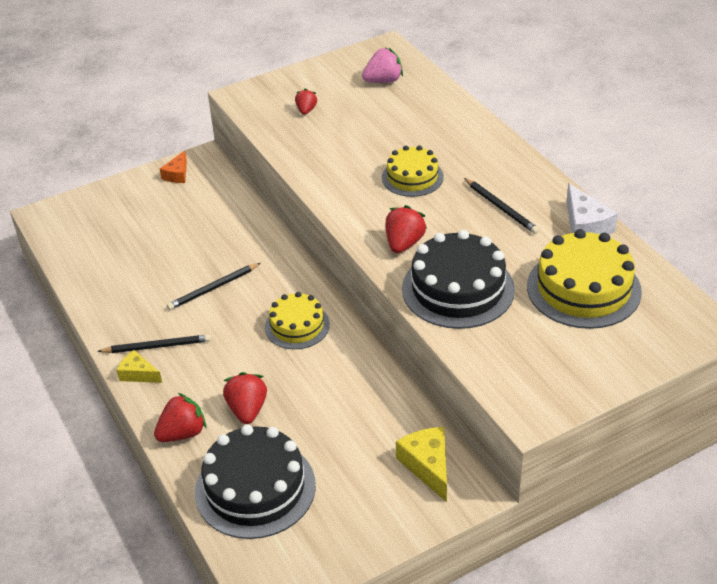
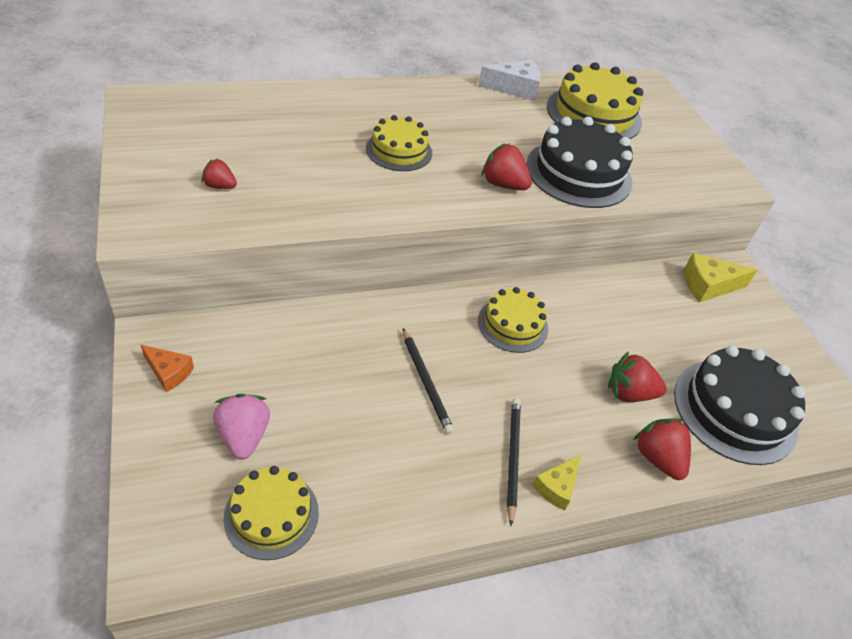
camera: 85 degrees left, 5 degrees up
(84, 246) = (271, 514): none -> yellow cake
(383, 81) = (207, 119): pink strawberry -> pink strawberry (244, 436)
(501, 207) = (472, 118): black pencil -> none

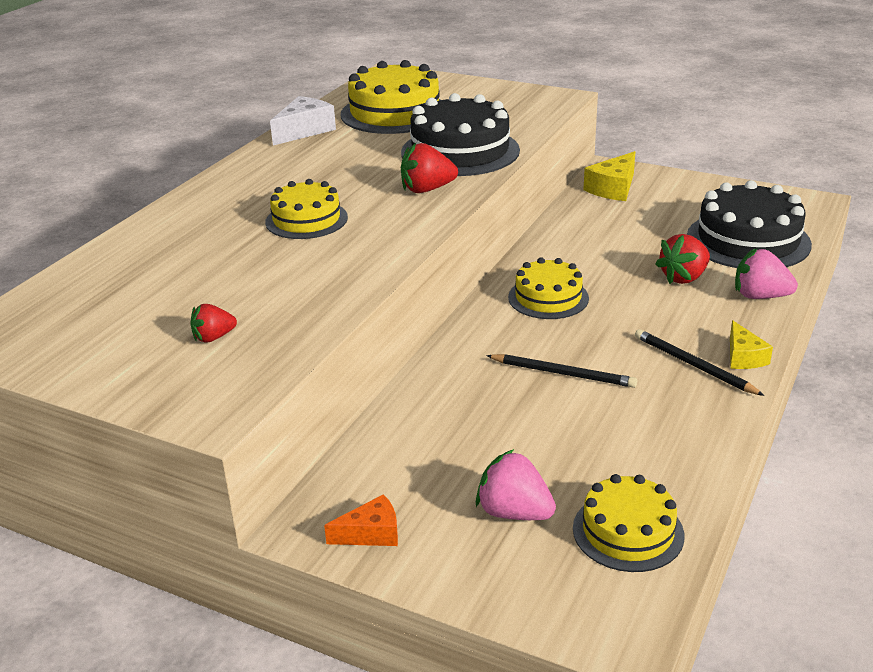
camera: 40 degrees left, 15 degrees down
(657, 458) = (760, 296): red strawberry -> pink strawberry

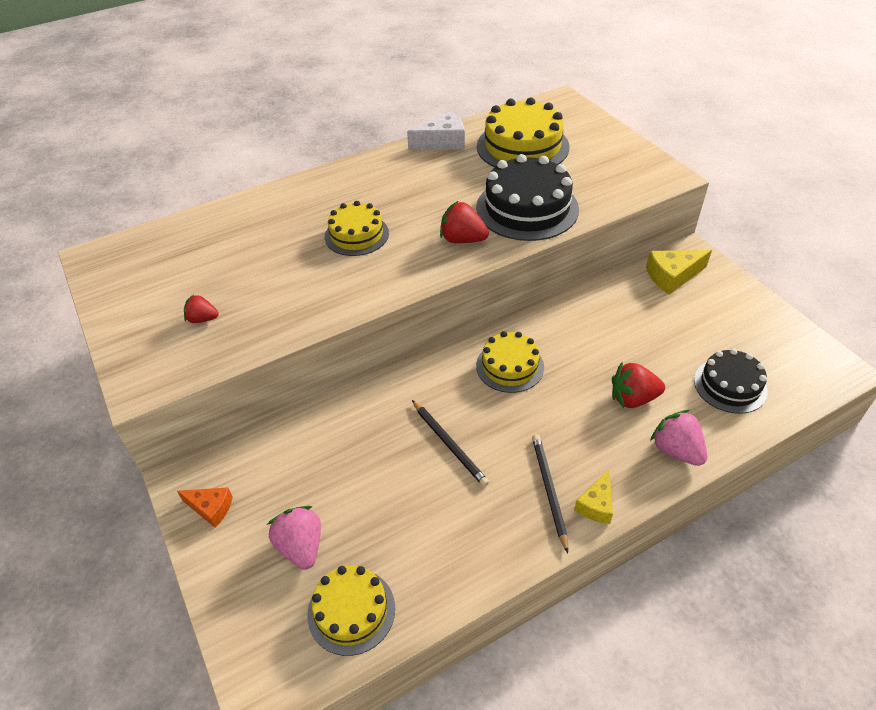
camera: 35 degrees right, 15 degrees up
(748, 240) = (730, 385): black cake -> black cake, size x0.61

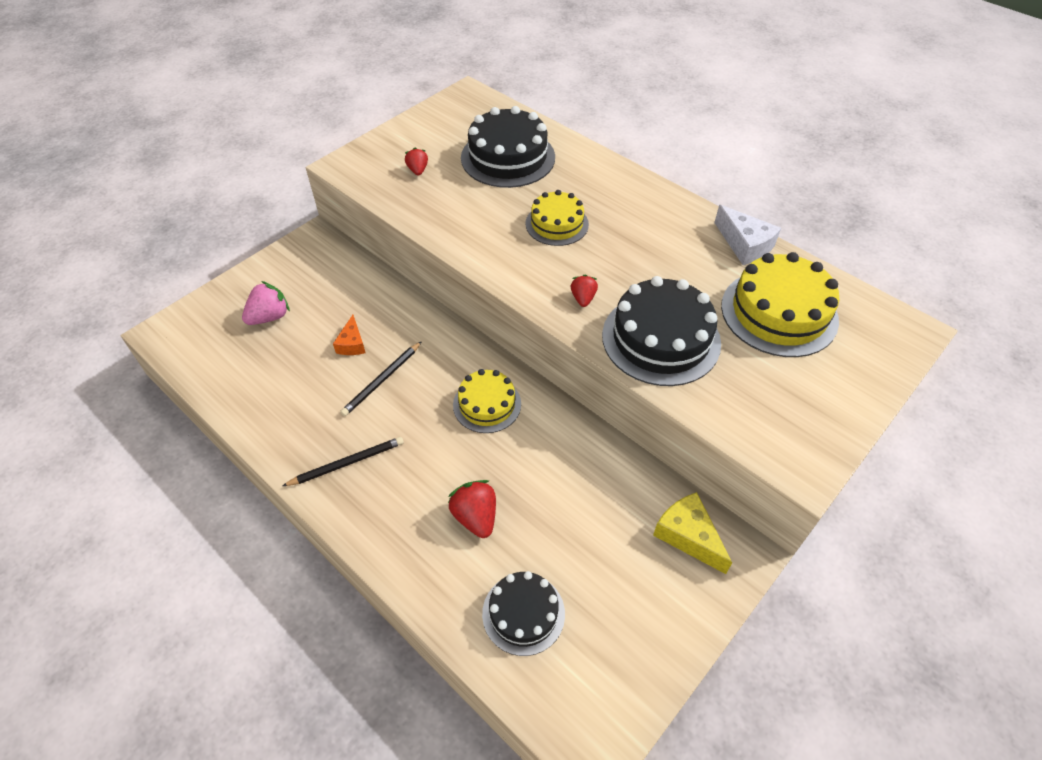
camera: 70 degrees right, 5 degrees up
(211, 508) = (294, 259): orange cheese -> orange cheese (352, 344)
(233, 247) = (508, 157): none -> black cake
(351, 611) = (221, 360): yellow cake -> none
(462, 240) = (583, 298): red strawberry -> red strawberry, size x0.62
(596, 504) = (338, 502): yellow cheese -> none
(676, 450) = (416, 564): pink strawberry -> none

